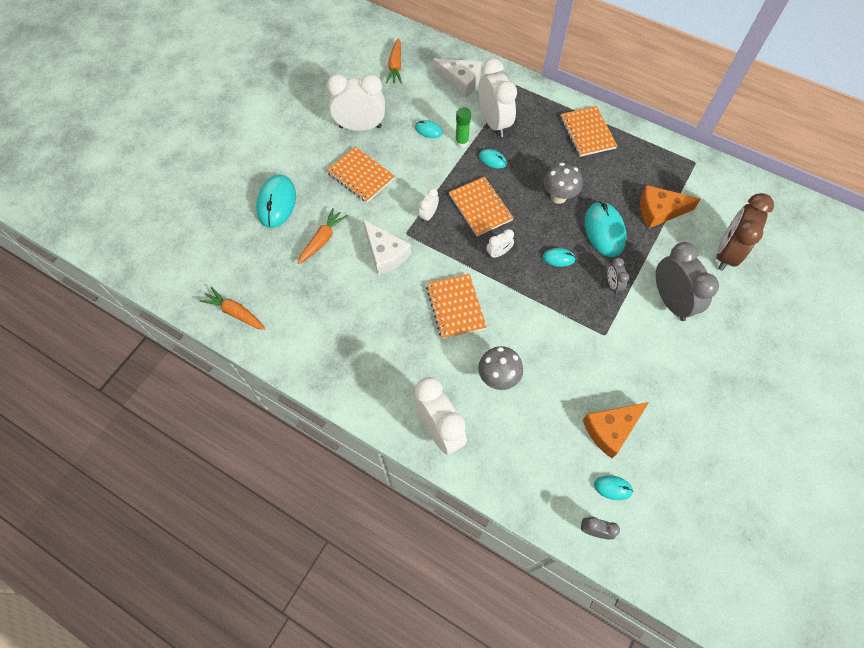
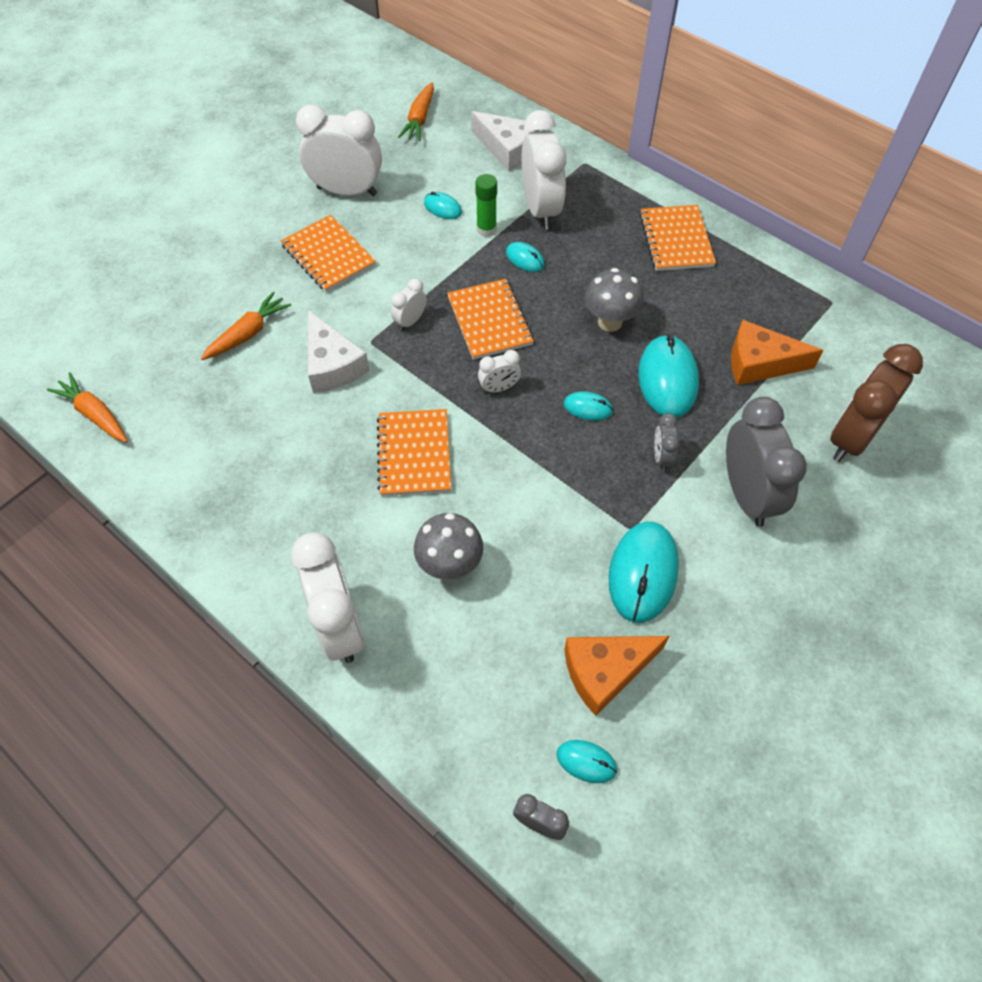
camera: 10 degrees right, 5 degrees down
(277, 203) = (199, 275): turquoise mouse -> turquoise mouse (643, 573)

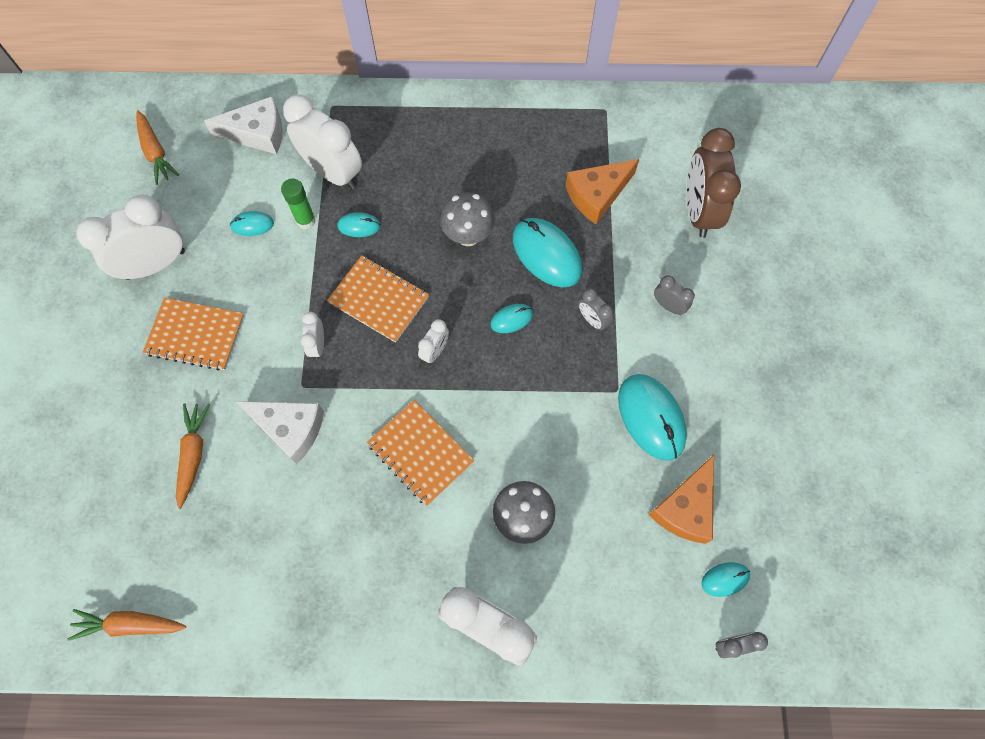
camera: 40 degrees left, 10 degrees up
(676, 240) = (458, 130): orange notebook -> none
(747, 495) = (668, 306): grey clock -> grey clock, size x0.47

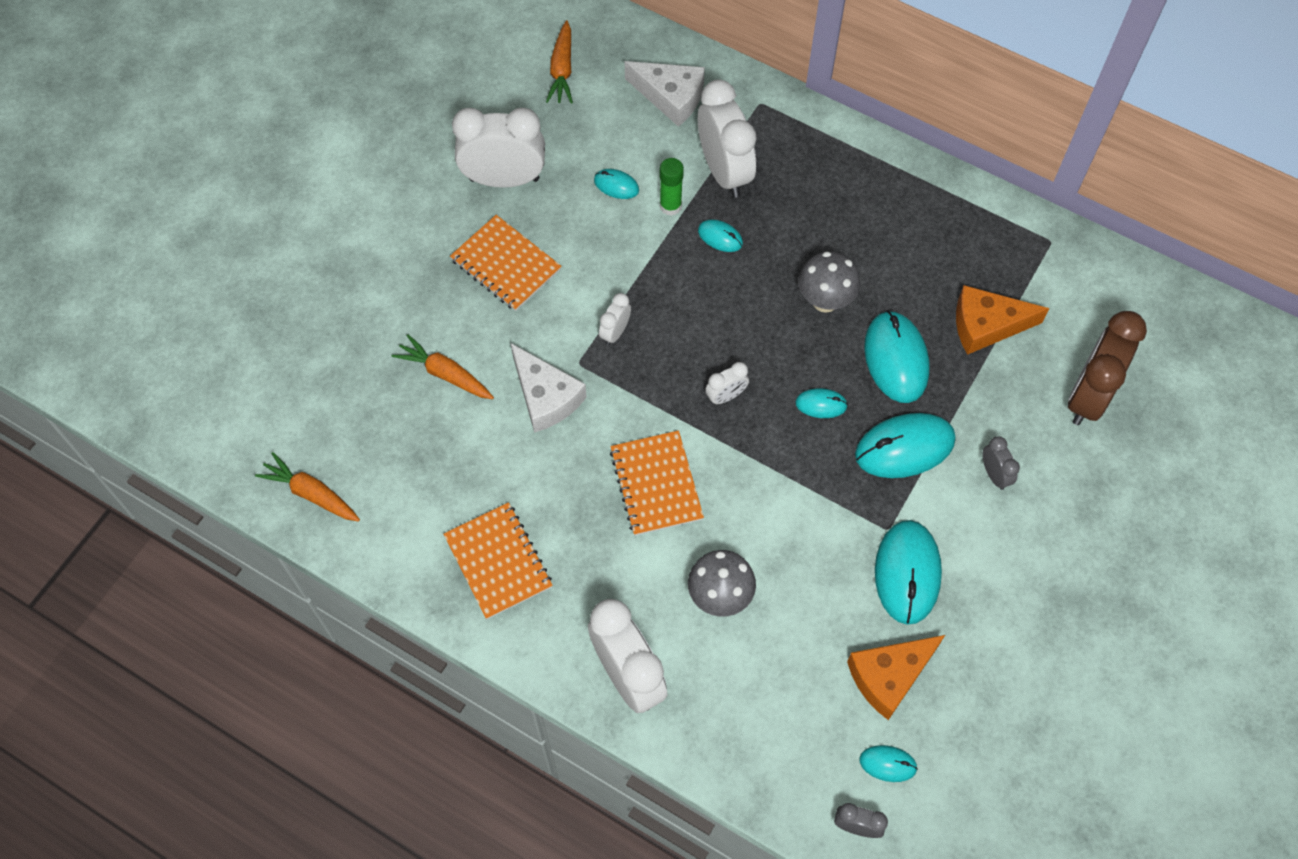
camera: 30 degrees right, 5 degrees down
(193, 454) = (445, 374): orange carrot -> orange carrot turned 90 degrees counterclockwise
(379, 300) = (698, 319): orange notebook -> orange notebook (498, 562)
(592, 320) = (904, 447): grey clock -> turquoise mouse

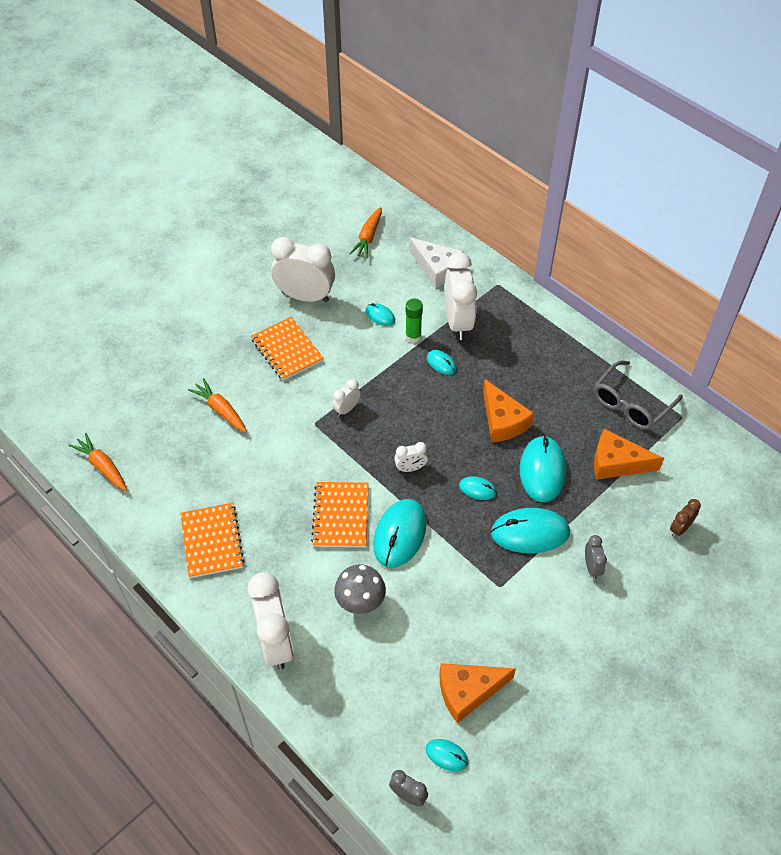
camera: 15 degrees right, 10 degrees down
(546, 397) = (284, 440): white cheese -> none
(825, 301) = (502, 421): grey mushroom -> orange cheese
(907, 573) = (504, 621): turquoise mouse -> turquoise mouse (400, 534)
(982, 238) = (631, 404): none -> grey glasses
(1088, 396) = (680, 528): brown clock -> brown clock, size x0.47

